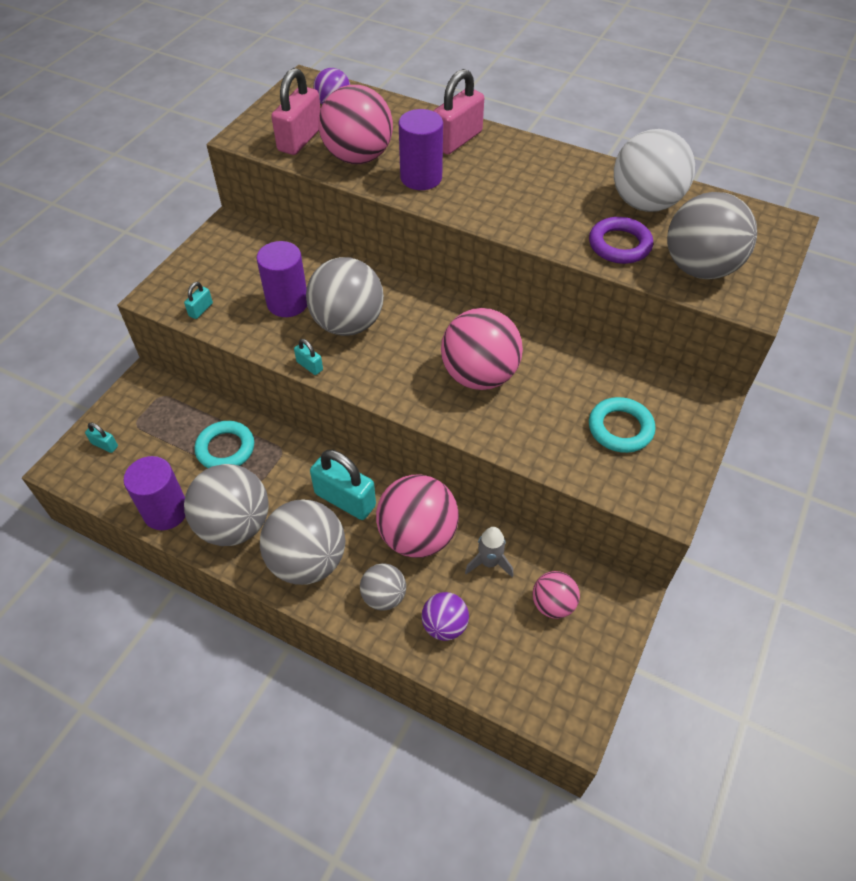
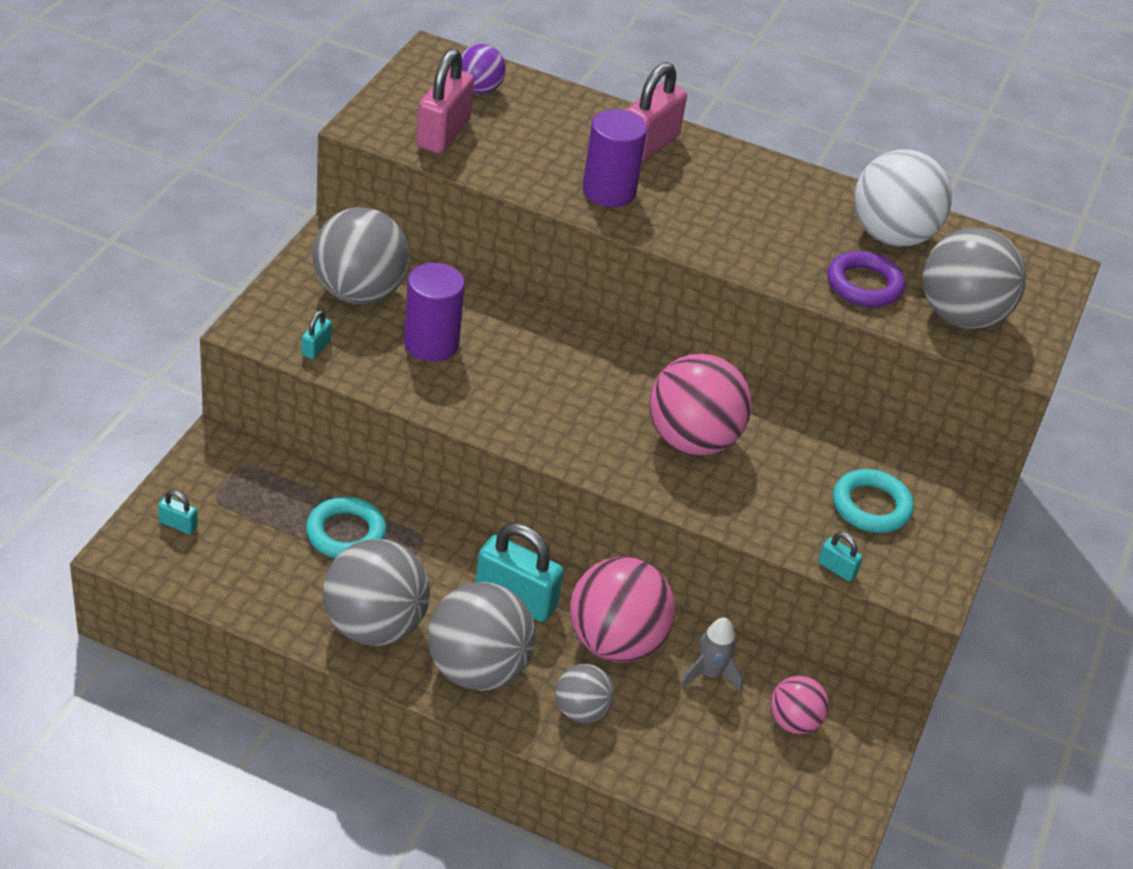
camera: 10 degrees left, 10 degrees down
(166, 511) = (279, 608): purple cylinder -> none
(309, 366) = (473, 422): turquoise padlock -> turquoise padlock (837, 569)
(348, 324) = (515, 372): grey ball -> grey ball (359, 292)
(358, 157) = (523, 161): pink ball -> none
(444, 625) = (661, 744): purple ball -> none

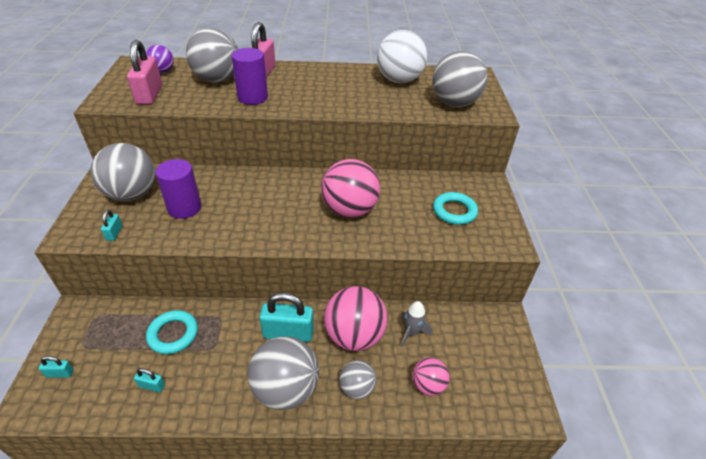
camera: 20 degrees left, 0 degrees up
(374, 626) = (211, 388): grey ball -> grey ball (217, 80)
(793, 722) = (467, 341): pink ball -> pink ball (428, 385)
(837, 569) = (460, 250): turquoise padlock -> turquoise padlock (152, 385)
(864, 285) = (402, 103): purple ring -> none

